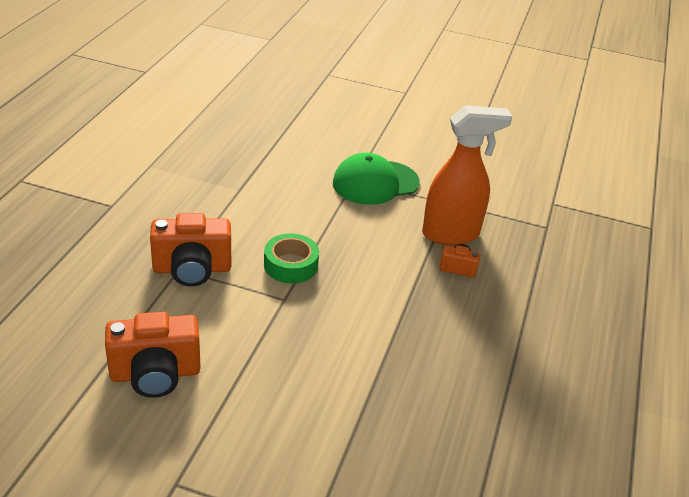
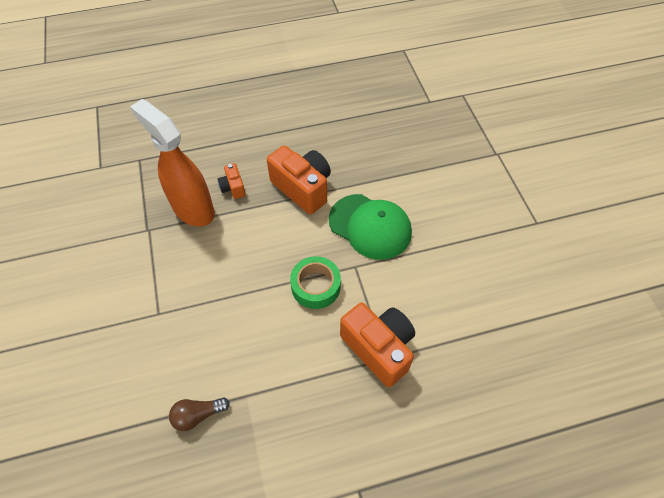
camera: 120 degrees left, 20 degrees up
(155, 374) = (487, 290): orange camera -> orange camera (302, 188)
(251, 166) = (198, 415): none -> brown light bulb
(375, 183) = (153, 295): green cap -> green cap (370, 226)

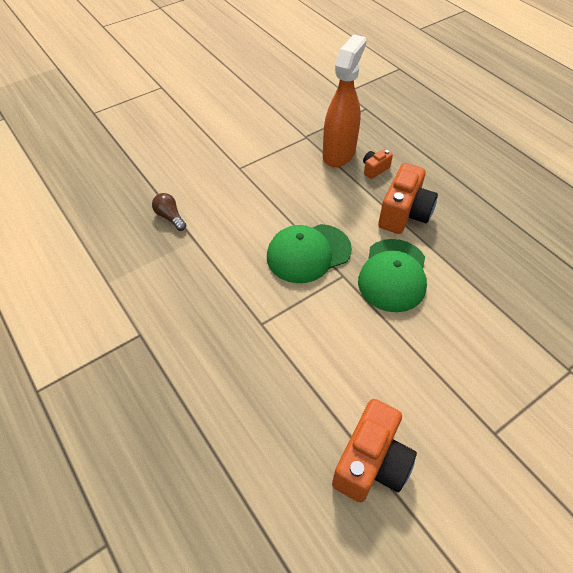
camera: 70 degrees right, 5 degrees down
(316, 286) = (308, 253): green tape -> green cap
(378, 348) = (268, 315): orange camera -> orange camera (371, 463)

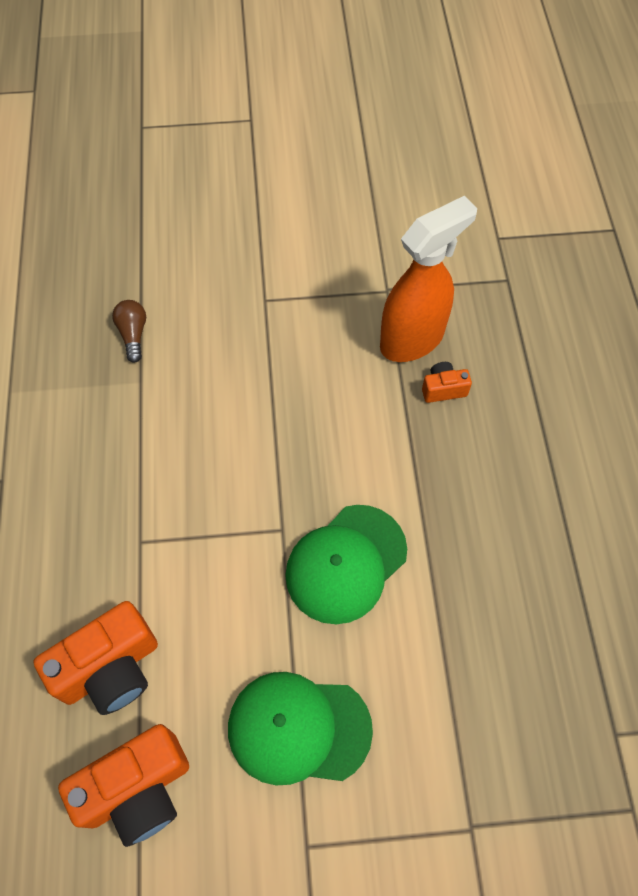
camera: 30 degrees right, 10 degrees up
(308, 253) = (262, 474): green cap -> green cap (298, 728)
(404, 214) = (430, 480): orange camera -> orange camera (110, 668)

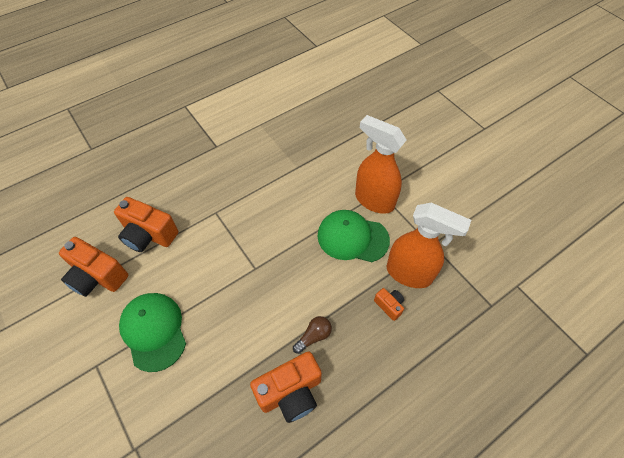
camera: 60 degrees right, 5 degrees down
(133, 334) = (320, 151): brown light bulb -> brown light bulb (314, 336)
(272, 315) = (374, 200): none -> orange spray bottle
(346, 563) = (253, 308): green cap -> green cap (352, 237)
(496, 572) = (290, 392): none -> orange camera

